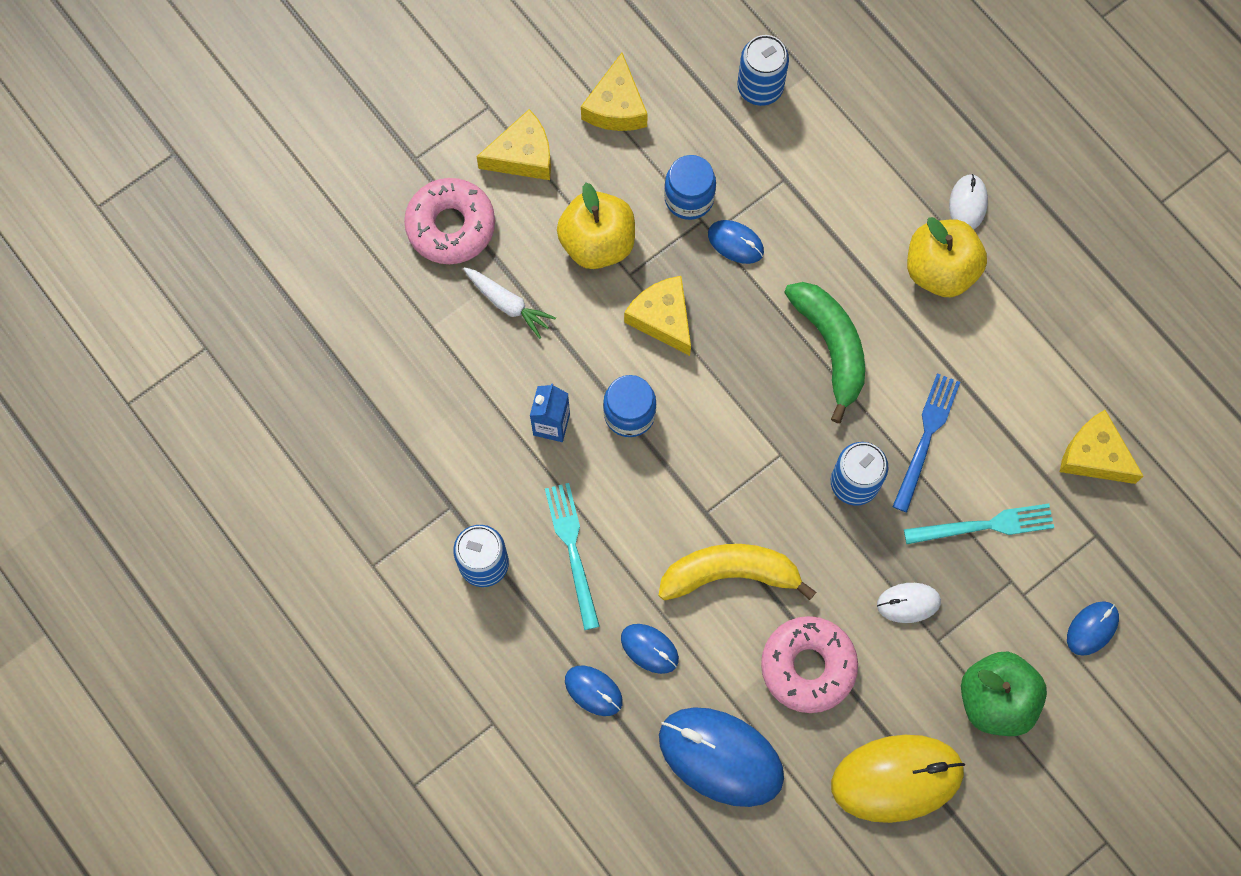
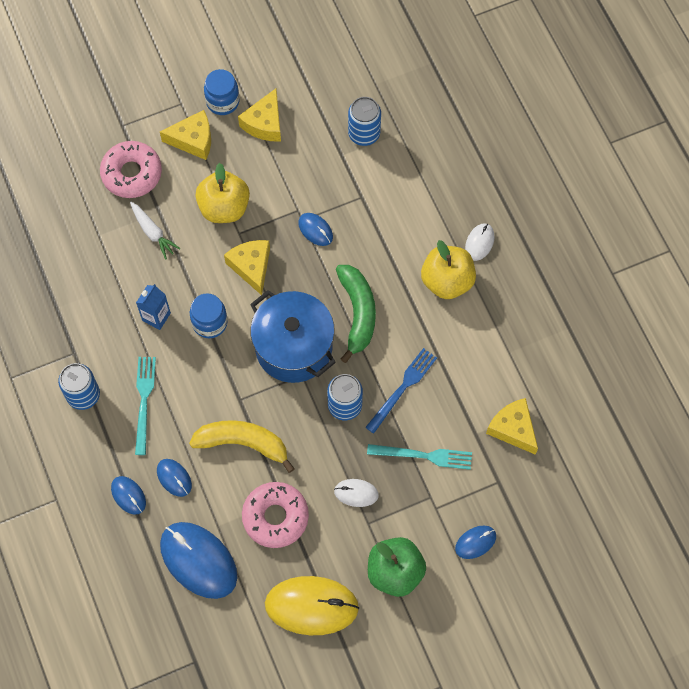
camera: 15 degrees right, 5 degrees down
(689, 198) = (294, 194): blue jar -> blue jar (222, 101)
(758, 419) = (293, 347): none -> blue pot

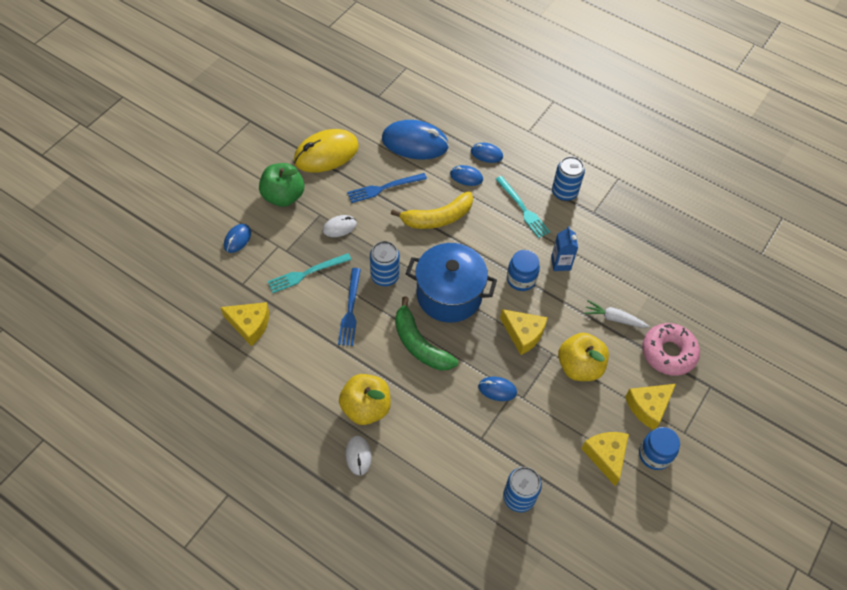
camera: 145 degrees right, 10 degrees down
(275, 517) = (384, 188): pink donut -> blue fork

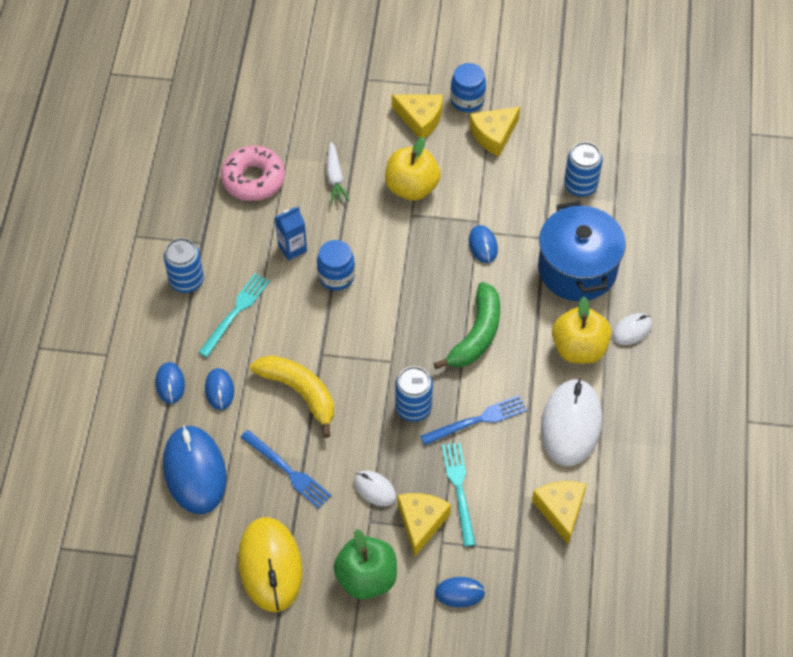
camera: 115 degrees left, 0 degrees up
(306, 273) = (459, 490): turquoise fork -> turquoise fork turned 135 degrees counterclockwise
(308, 367) = (571, 424): none -> white mouse
(326, 154) = (270, 566): yellow mouse -> yellow mouse turned 45 degrees clockwise
(449, 295) = (398, 334): blue pot -> blue pot (577, 269)
(523, 334) = (404, 248): yellow cheese -> yellow cheese (421, 522)
(668, 353) = (348, 121): pink donut -> pink donut (253, 179)

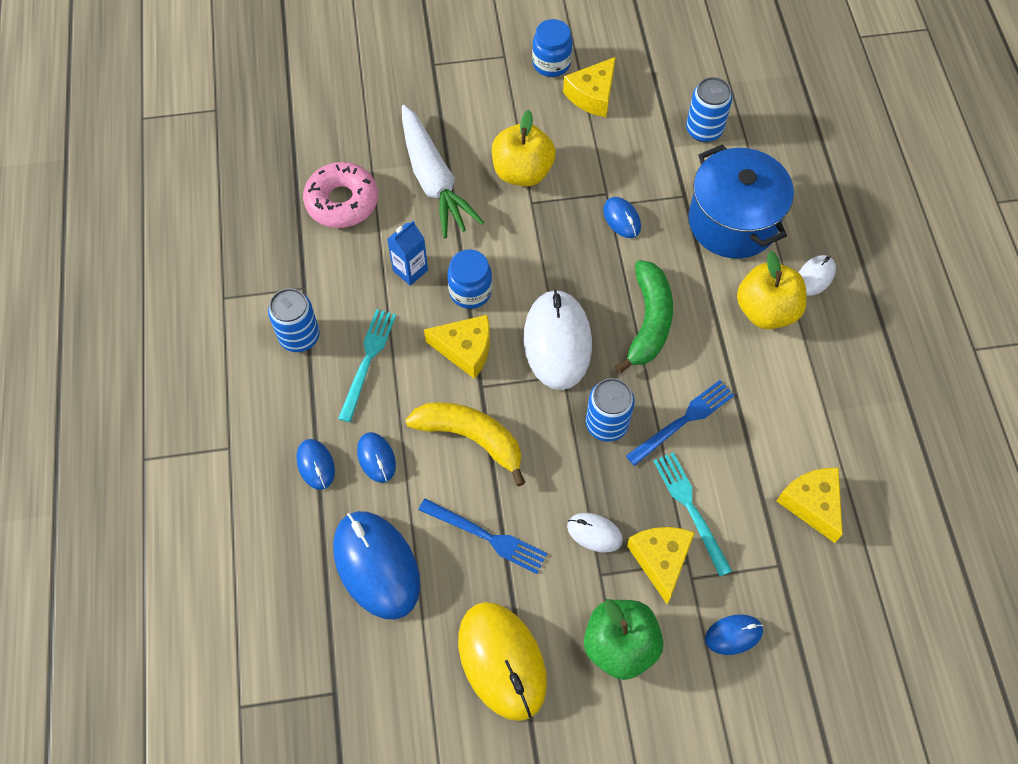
camera: 15 degrees left, 5 degrees up
(335, 177) = (433, 180): white carrot -> white carrot, size x1.91
(420, 119) = (507, 95): yellow cheese -> yellow cheese (465, 349)
(571, 424) = (788, 399): white mouse -> white mouse (557, 341)

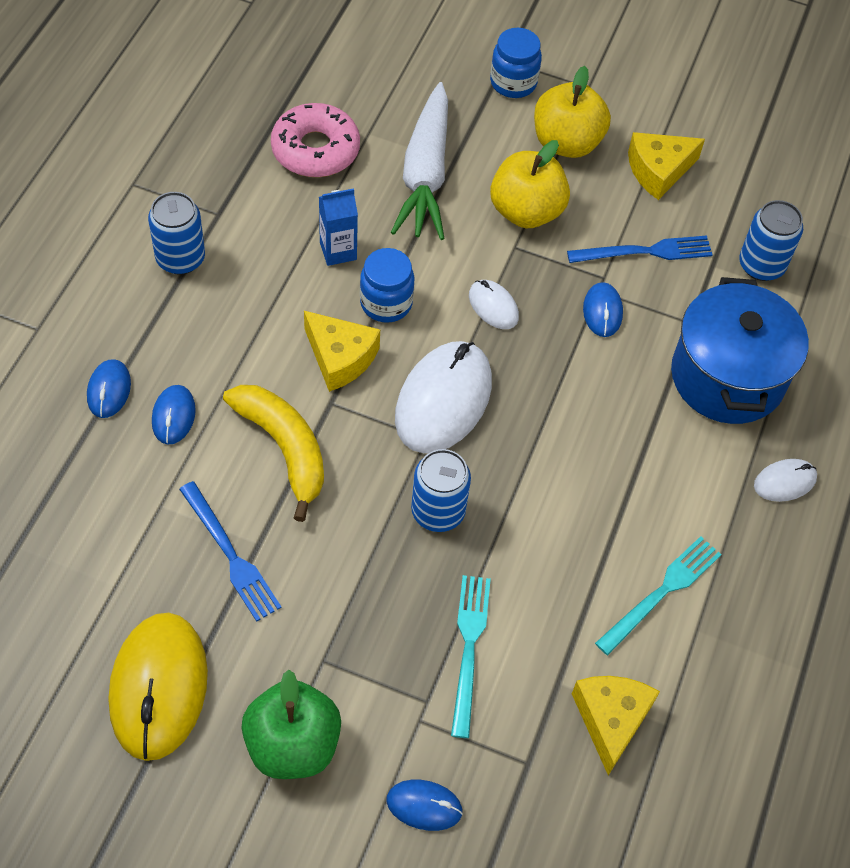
camera: 25 degrees right, 5 degrees down
(368, 360) = (232, 317): turquoise fork -> turquoise fork (661, 592)
(376, 565) = (99, 521): blue mouse -> none
(551, 64) = (635, 118): blue jar -> blue jar (513, 83)
(594, 533) = (346, 615): white mouse -> white mouse (493, 306)
(648, 322) = (558, 432): green banana -> none
(661, 560) = (398, 682): yellow cheese -> none
(683, 421) = (525, 553): blue fork -> blue fork (645, 252)
(766, 310) = (701, 488): yellow apple -> yellow apple (566, 143)

